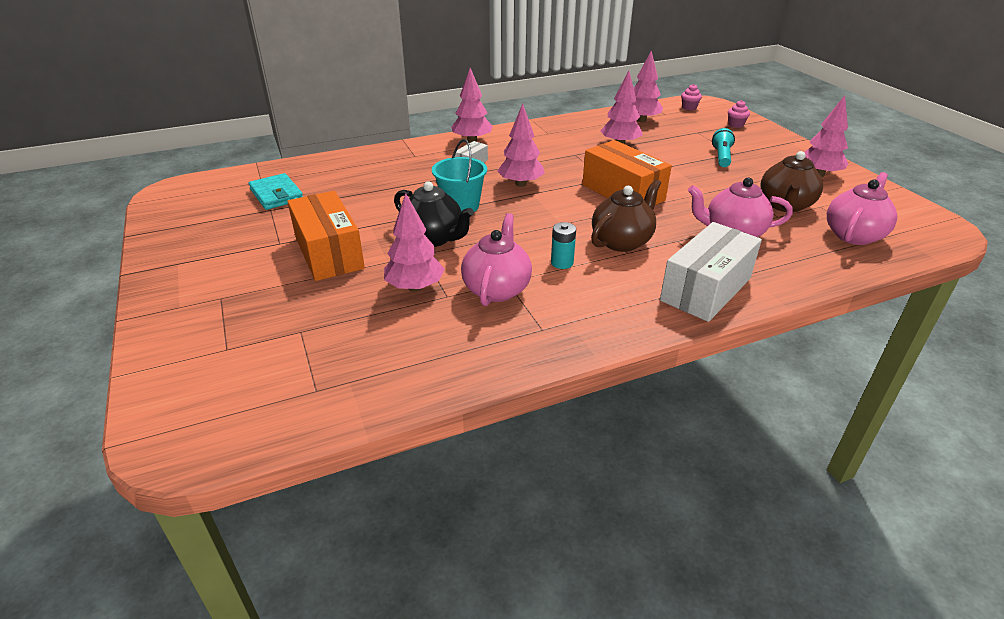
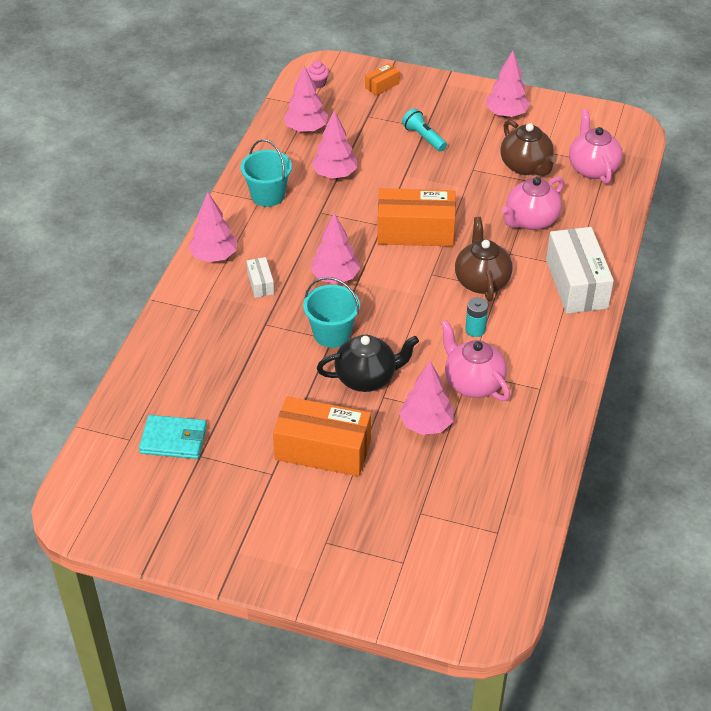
camera: 50 degrees left, 10 degrees up
(558, 133) = (268, 195): none -> turquoise bucket
(735, 125) = (382, 85): pink cupcake -> orange box

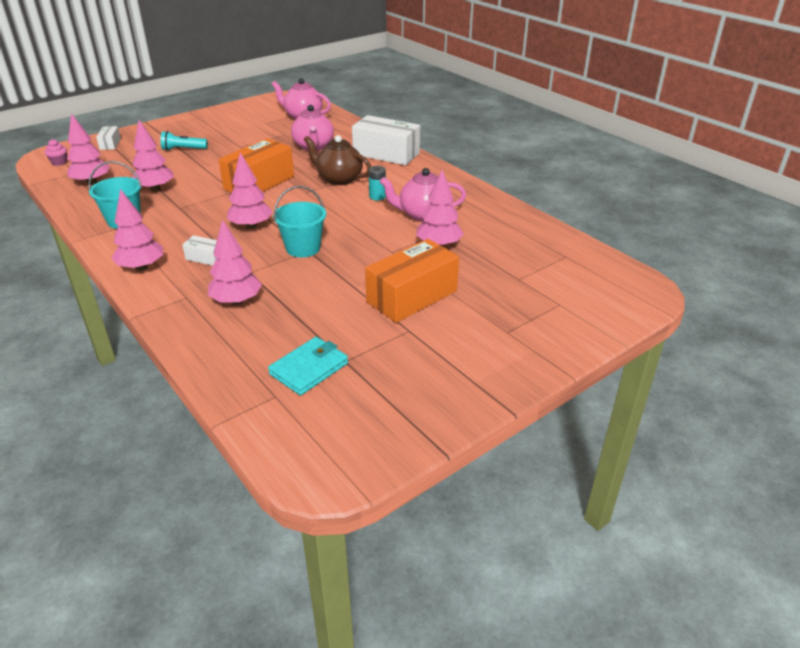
camera: 55 degrees left, 10 degrees down
(367, 378) = (365, 251): black teapot -> none
(382, 85) = (110, 144): orange box -> white box
(506, 114) = (214, 121): pink tree -> pink tree (237, 301)
(526, 166) = (267, 132): brown teapot -> none

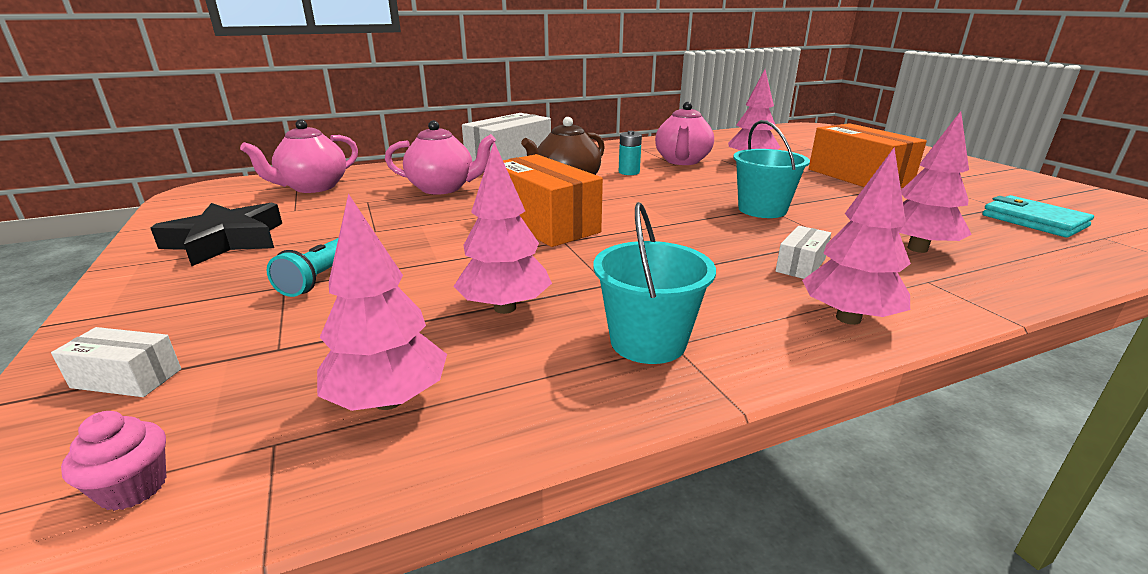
camera: 75 degrees left, 10 degrees down
(221, 122) = (226, 241): none -> black star
(251, 226) = (695, 233): pink tree -> none

